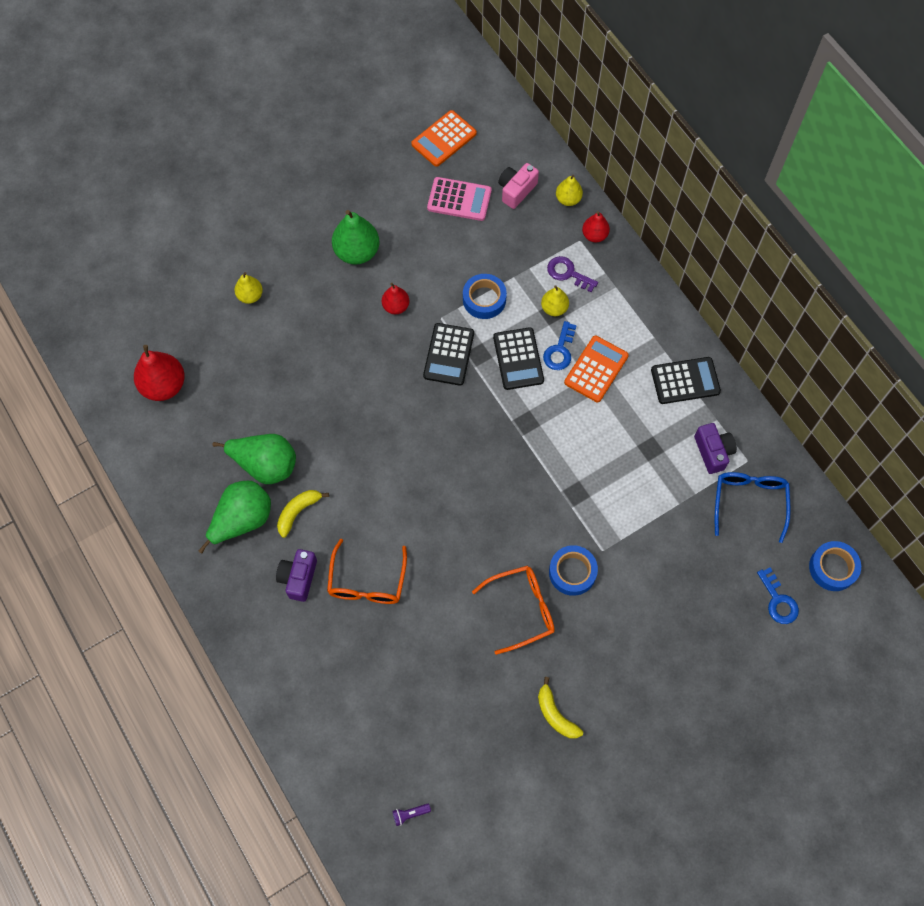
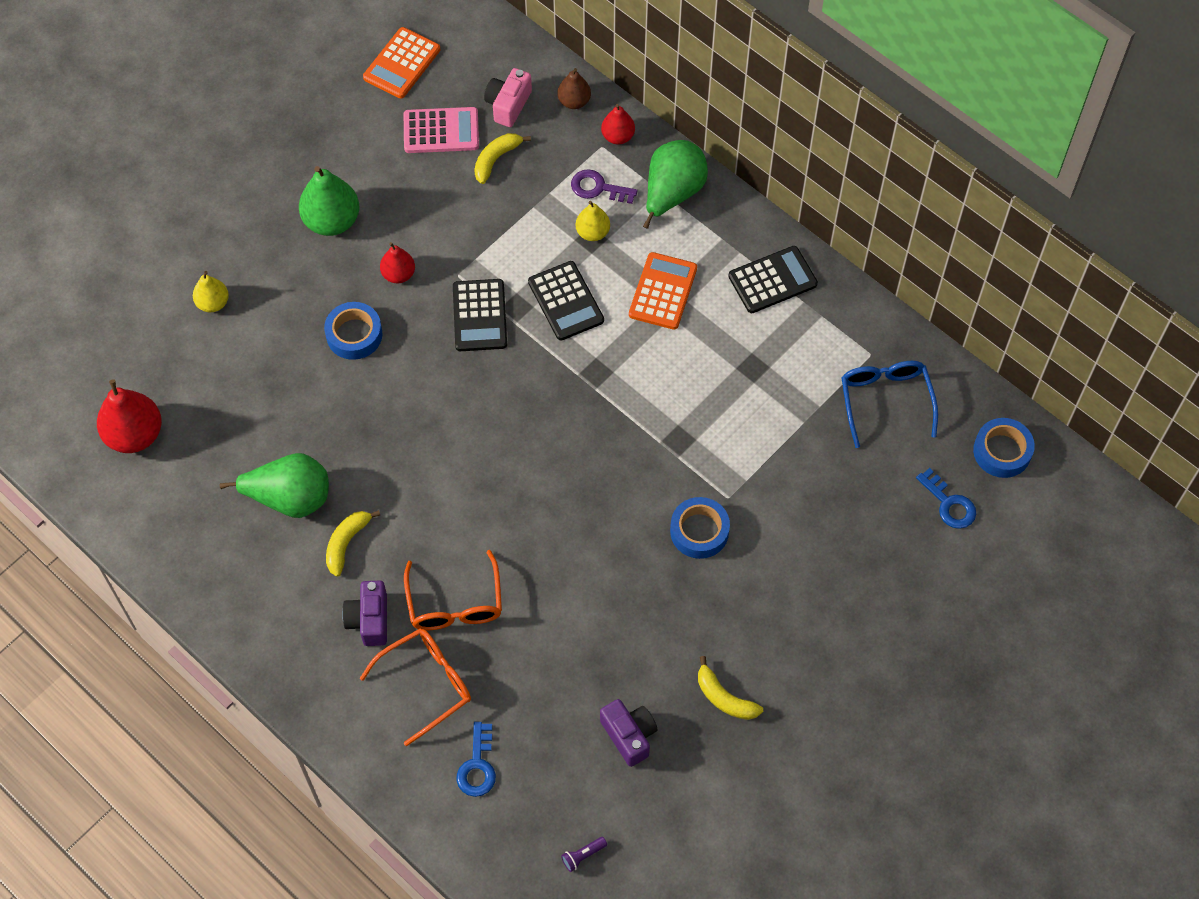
camera: 15 degrees left, 5 degrees down
(242, 520) = (280, 569): green pear -> green pear (672, 193)
(484, 299) = (505, 241): blue tape -> blue tape (354, 335)
(495, 232) = (496, 159): none -> yellow banana
(521, 609) = (650, 589): orange glasses -> orange glasses (425, 685)
(560, 350) = (613, 280): blue key -> blue key (477, 766)
(568, 199) = (574, 101): yellow pear -> brown pear
(713, 452) = (827, 354): purple camera -> purple camera (629, 735)

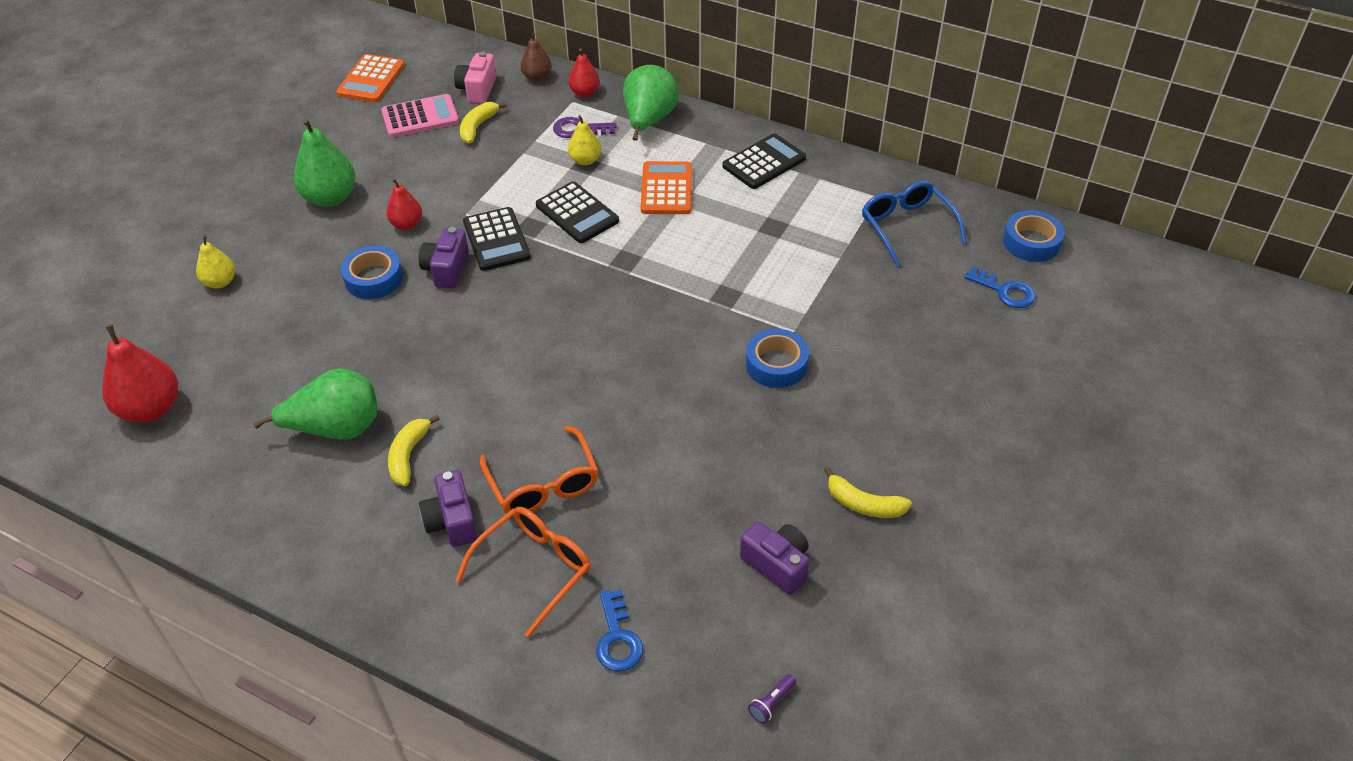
camera: 15 degrees left, 15 degrees down
(424, 341) = (446, 269): none -> purple camera

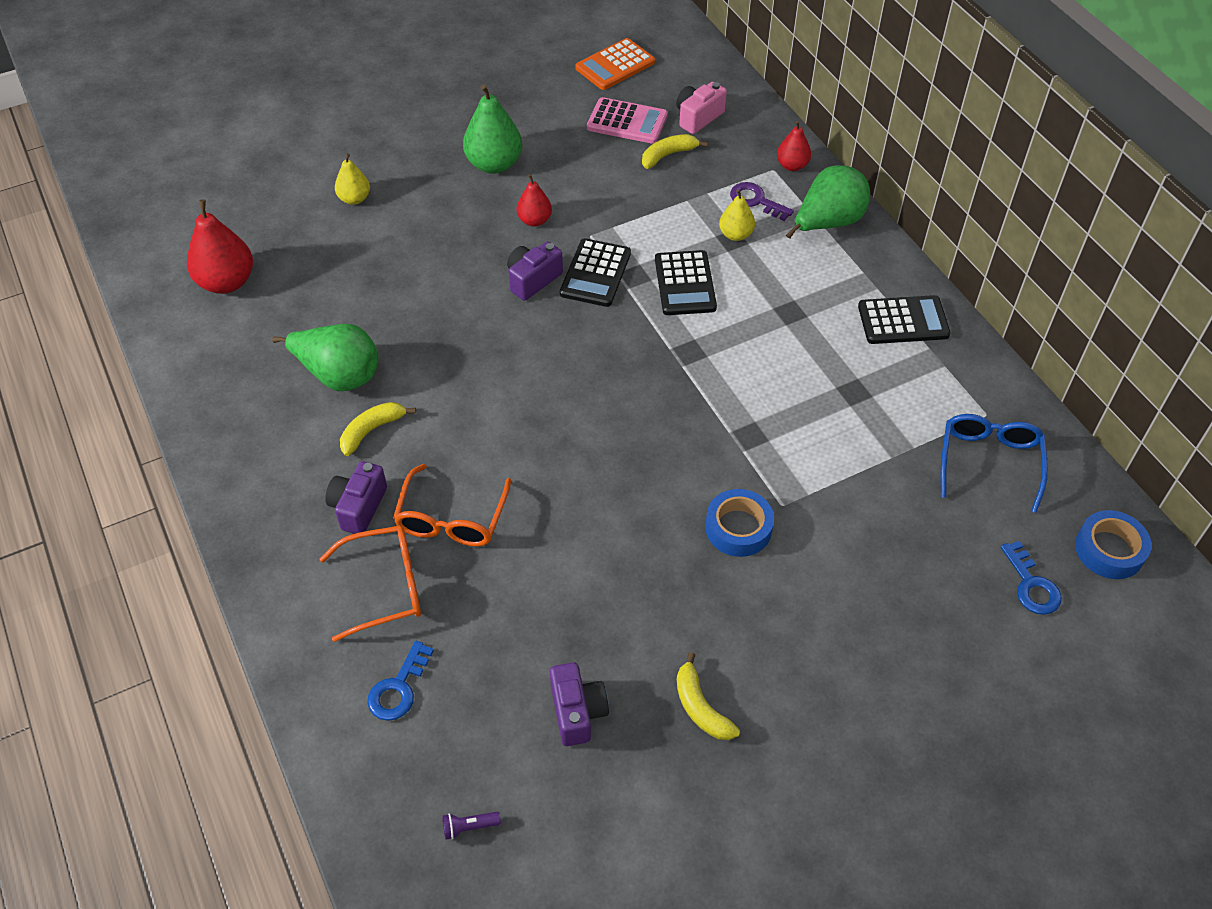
camera: 35 degrees right, 5 degrees up
(373, 278) = (469, 257): blue tape -> none
(537, 77) = (761, 129): brown pear -> none
(666, 189) = (786, 301): orange calculator -> none

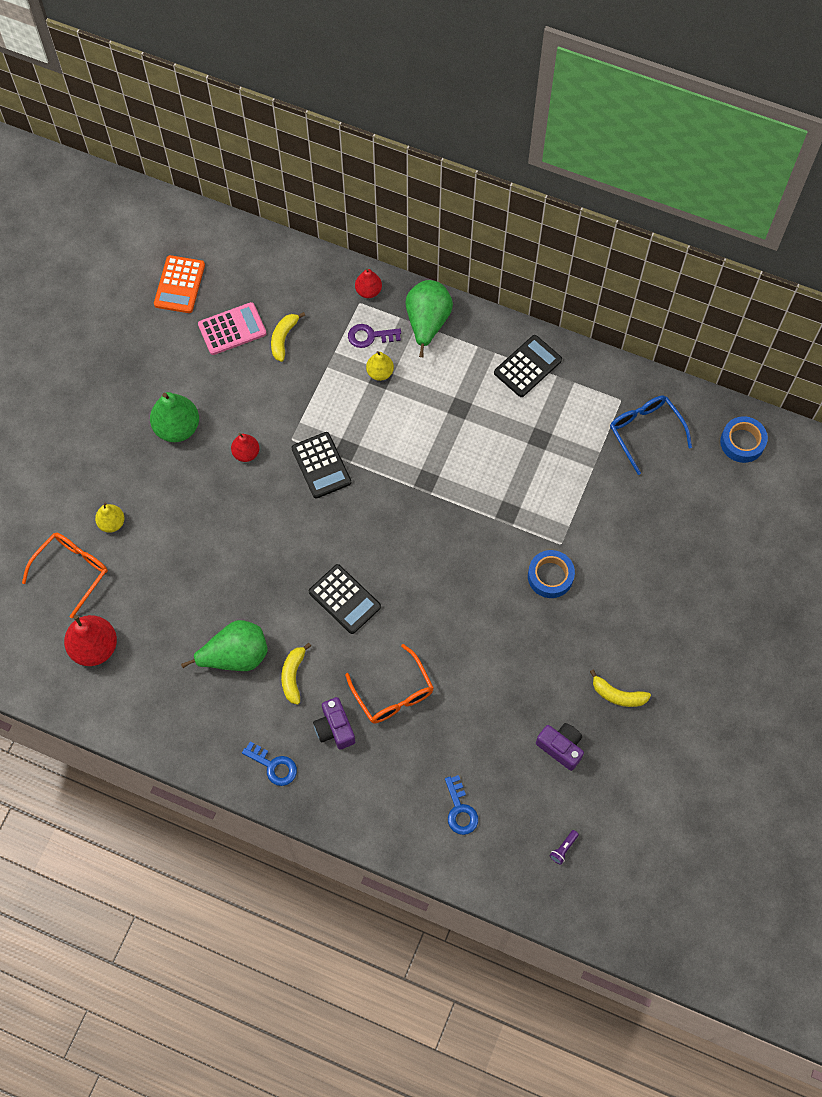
camera: 40 degrees left, 15 degrees up
(384, 587) = (397, 763): orange glasses -> orange glasses (71, 572)
(532, 280) = (287, 499): purple camera -> none
(685, 284) = (381, 433): black calculator -> black calculator (344, 599)
(698, 117) = (275, 292): pink camera -> none
(1031, 585) = (720, 494): blue key -> blue key (273, 766)

